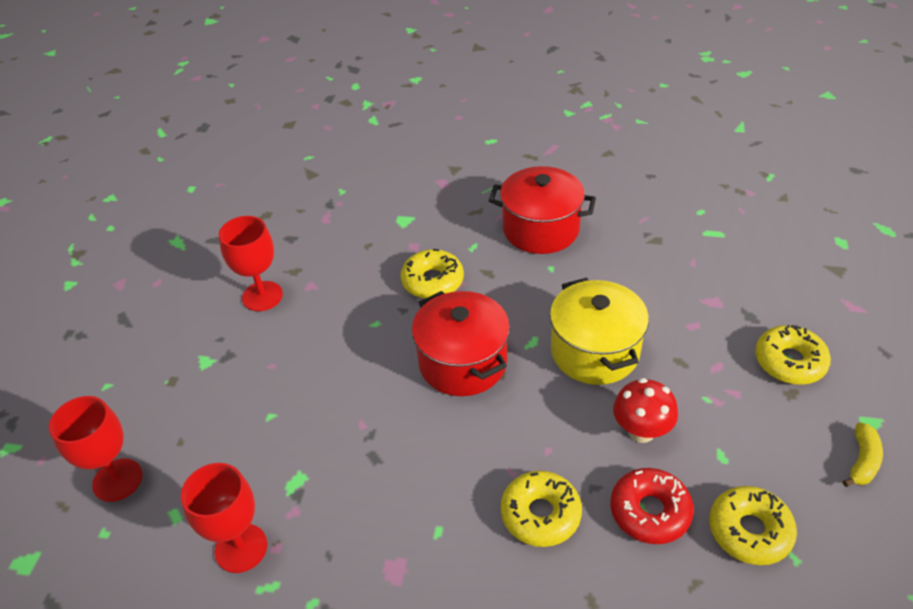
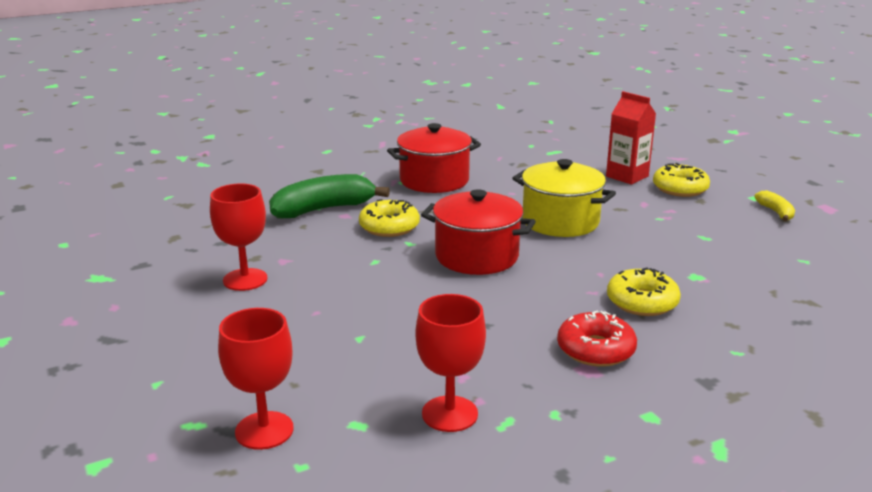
camera: 40 degrees left, 20 degrees down
(404, 229) = (323, 209): none -> green banana
(641, 431) = (644, 244): red mushroom -> none
(650, 512) = (703, 274): red donut -> red donut (595, 350)
(749, 531) = (766, 260): yellow donut -> none
(750, 312) = (627, 176): none -> red carton

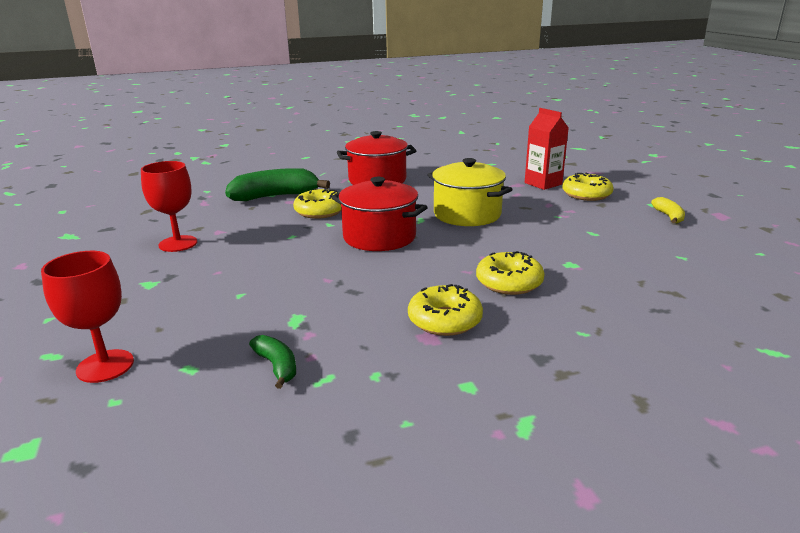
camera: 10 degrees right, 0 degrees up
(449, 414) = (277, 366): red goblet -> green banana
(595, 350) = (444, 320): red donut -> yellow donut

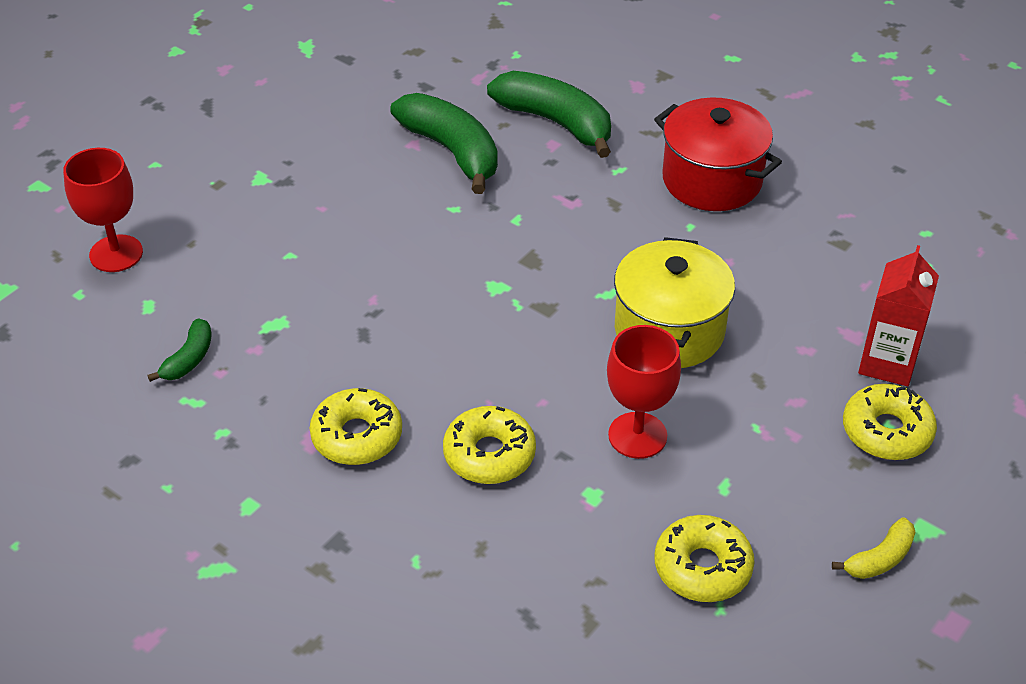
camera: 55 degrees right, 20 degrees up
(178, 244) = (357, 135): red goblet -> red goblet (637, 435)
(245, 224) = (452, 151): none -> green banana
(320, 211) = (546, 189): yellow donut -> yellow donut (702, 567)
(379, 237) = (517, 283): red pot -> none

